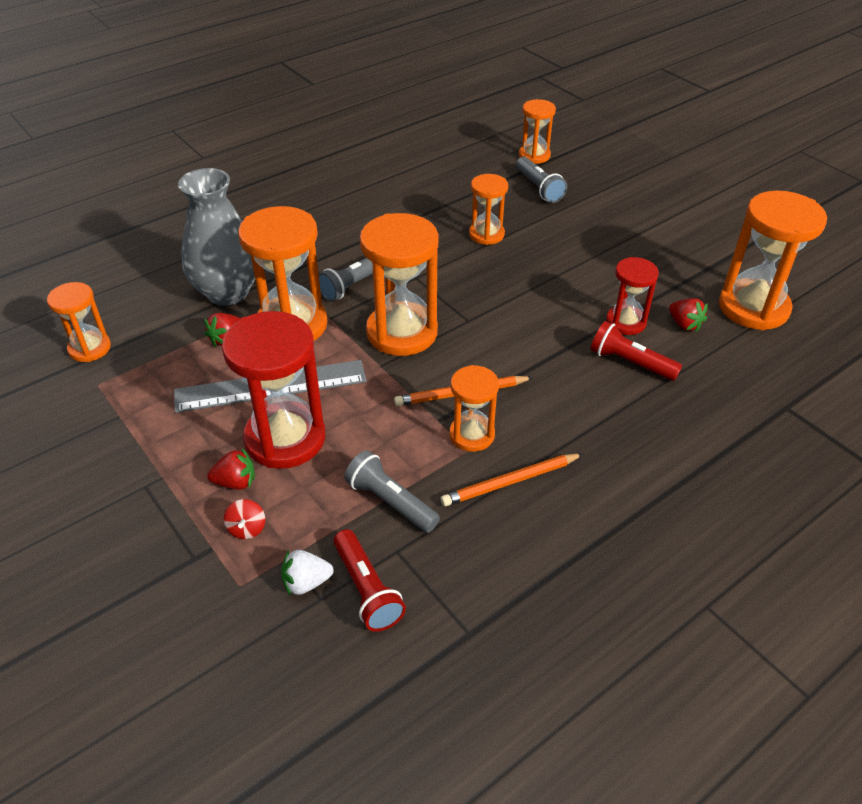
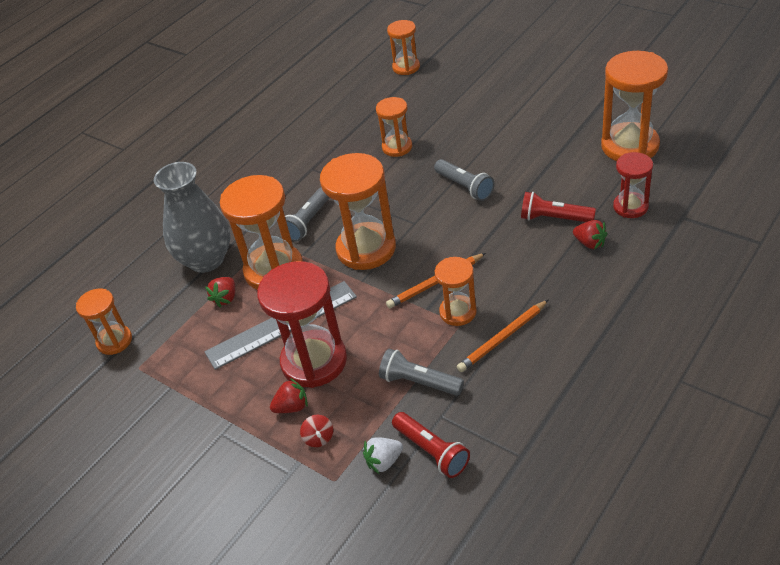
camera: 10 degrees left, 0 degrees up
(539, 188) = (422, 95): grey flashlight -> grey flashlight (465, 187)
(625, 322) = (538, 187): red hourglass -> red hourglass (630, 207)
(684, 324) = (583, 175): red strawberry -> red strawberry (590, 243)

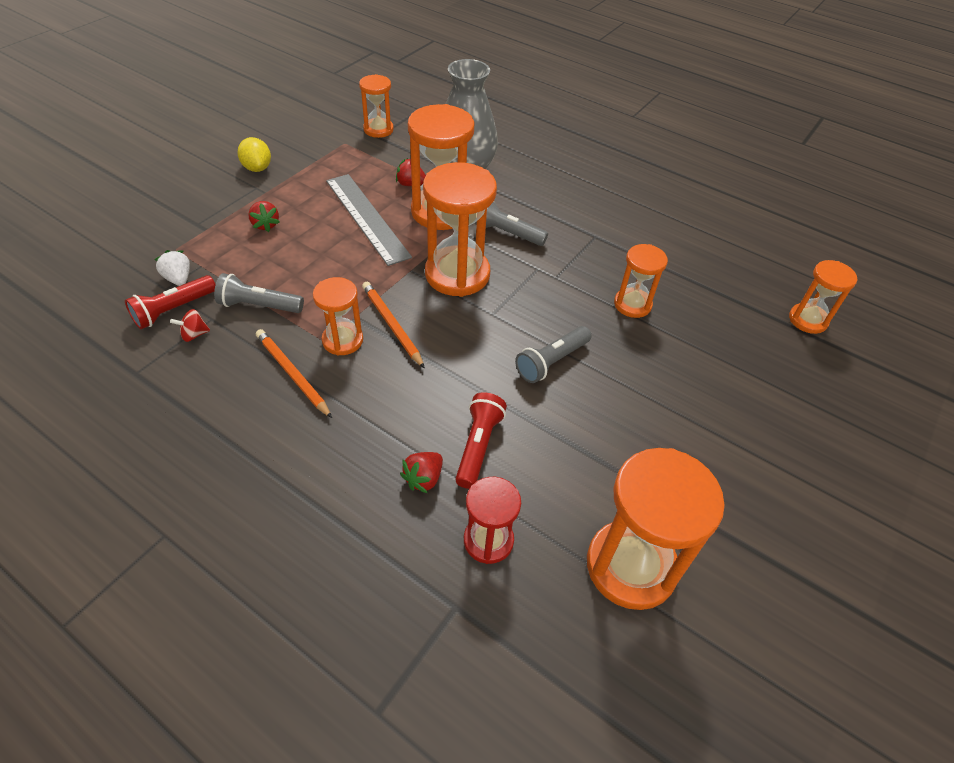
camera: 80 degrees right, 5 degrees up
(181, 441) = (257, 168): none -> yellow lemon
(314, 361) = (313, 237): red hourglass -> none
(319, 438) = (224, 240): red spinning top -> red spinning top (194, 334)
(419, 382) = (259, 306): grey flashlight -> grey flashlight turned 105 degrees counterclockwise

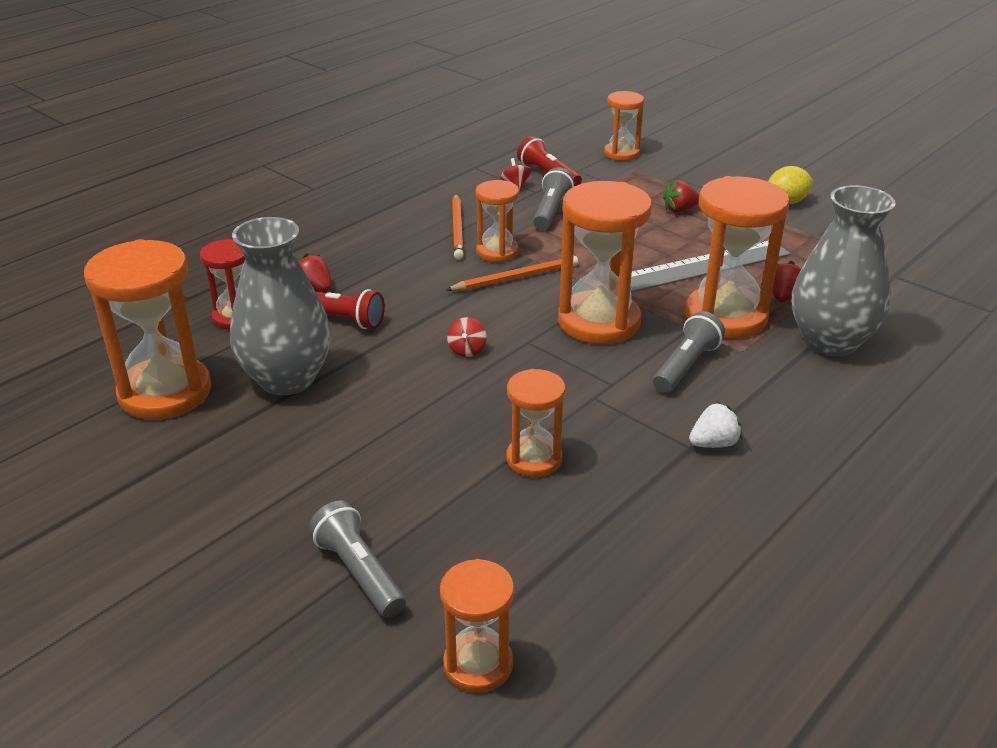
camera: 100 degrees right, 15 degrees down
(178, 279) = (591, 175): white strawberry -> white strawberry (713, 443)
(293, 374) = (457, 229): orange pencil -> orange pencil turned 120 degrees clockwise
(378, 129) = (912, 277): orange hourglass -> orange hourglass (621, 153)
(511, 349) = (467, 350): none -> red spinning top
(551, 362) = (440, 376): grey flashlight -> grey flashlight (359, 572)
(583, 468) = (287, 379): none -> grey vase

